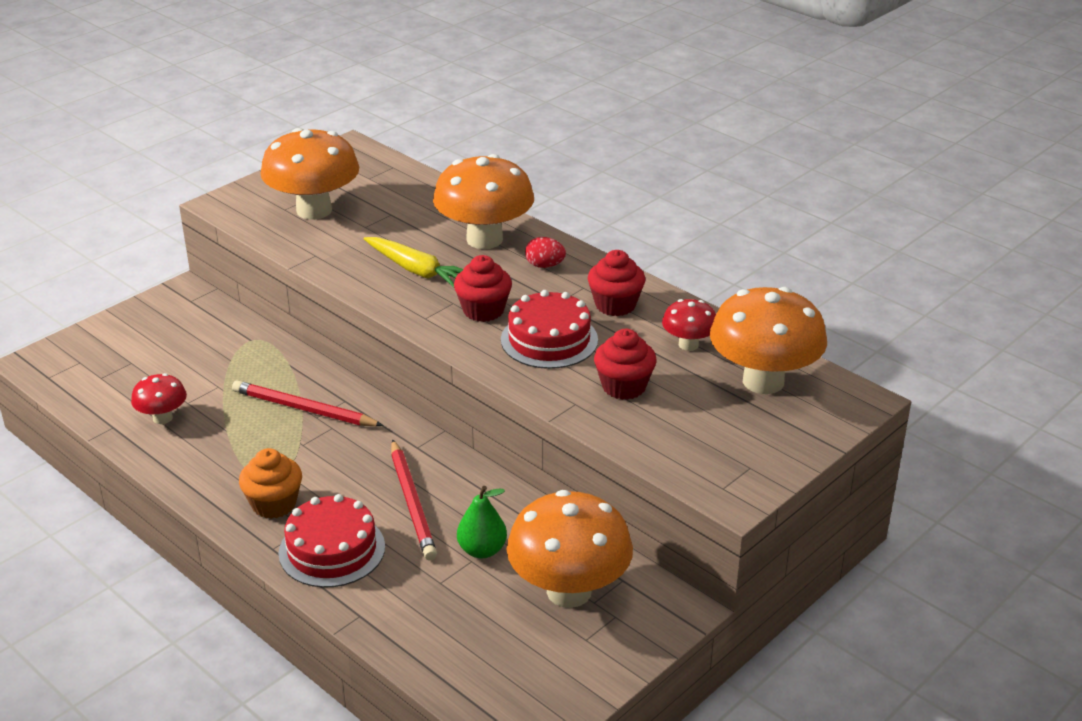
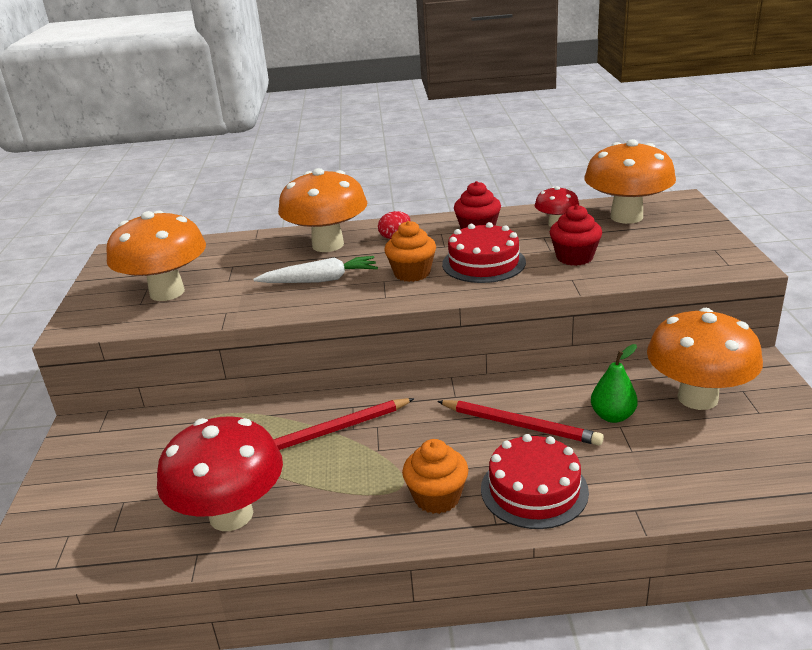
camera: 45 degrees left, 5 degrees down
(162, 418) = (231, 515): red mushroom -> red mushroom, size x1.99
(416, 270) = (320, 280): yellow carrot -> white carrot
(483, 310) = (412, 273): red cupcake -> orange cupcake

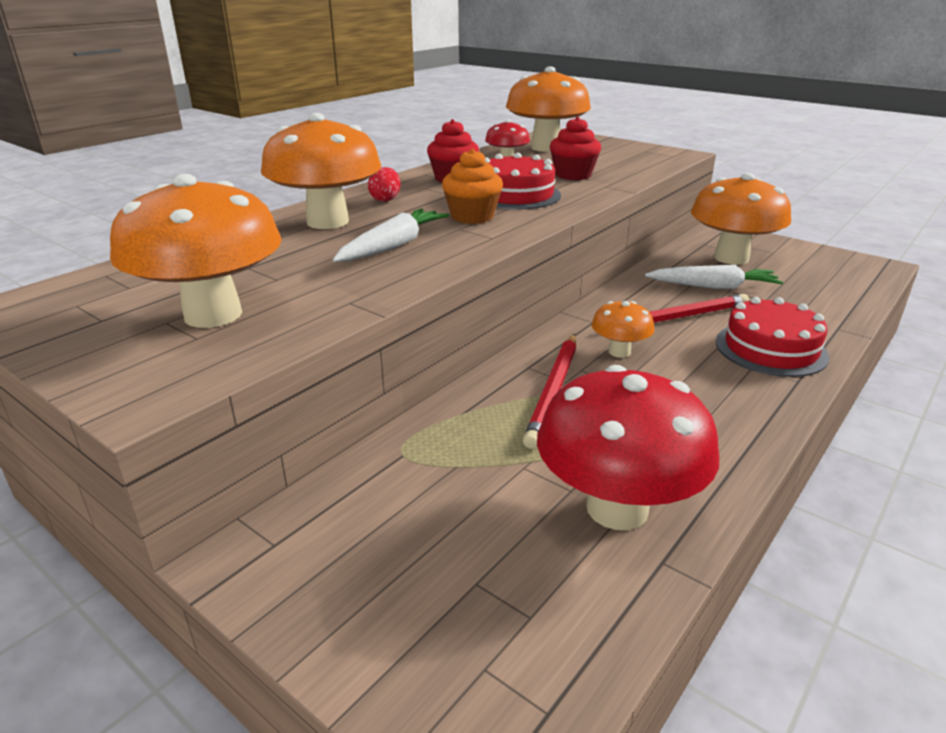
camera: 50 degrees left, 0 degrees up
(424, 428) = (619, 352): none -> orange mushroom
(437, 497) = (731, 388): orange cupcake -> none
(612, 416) = (713, 287): green pear -> white carrot

